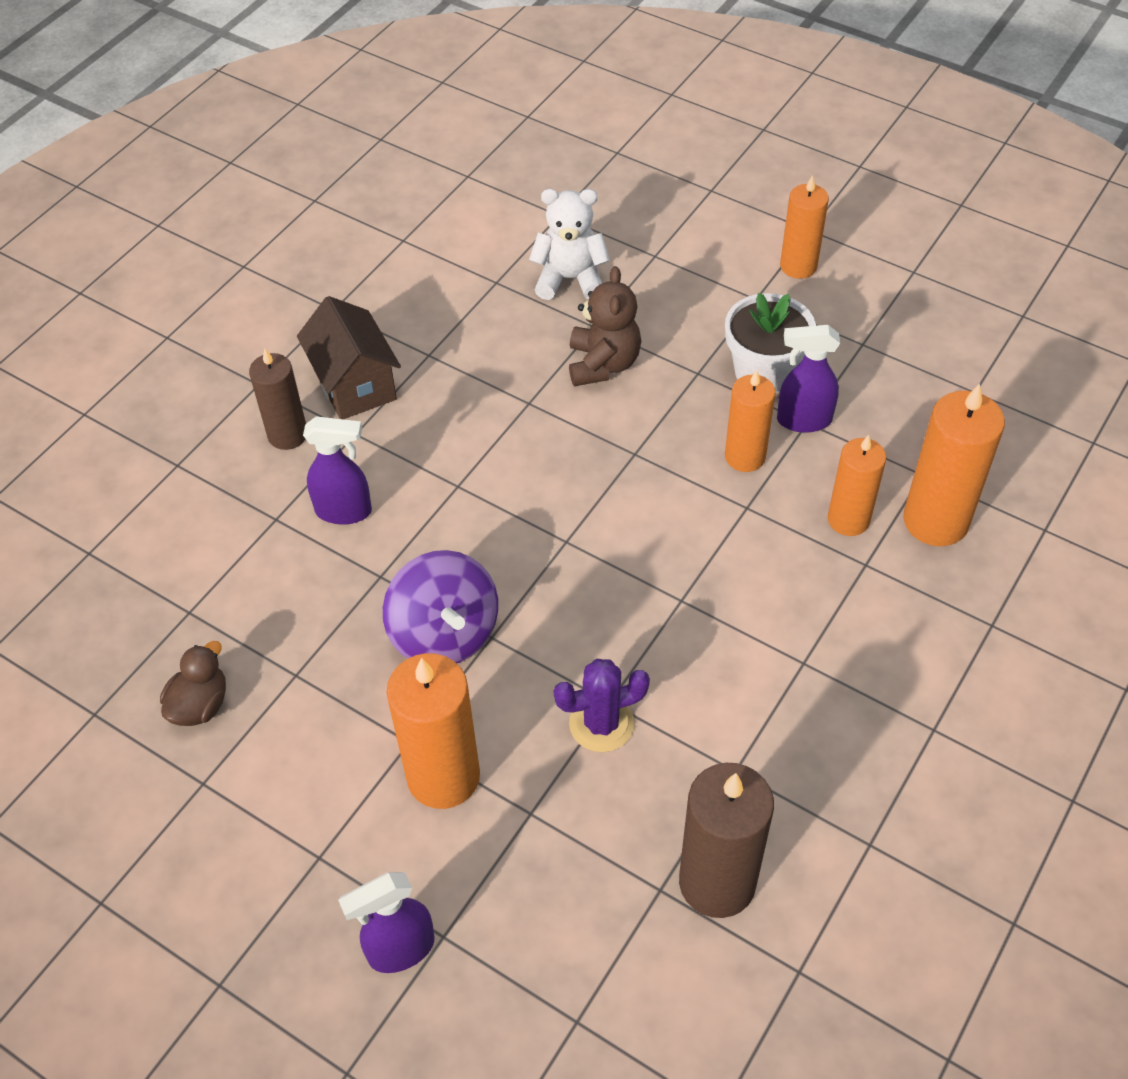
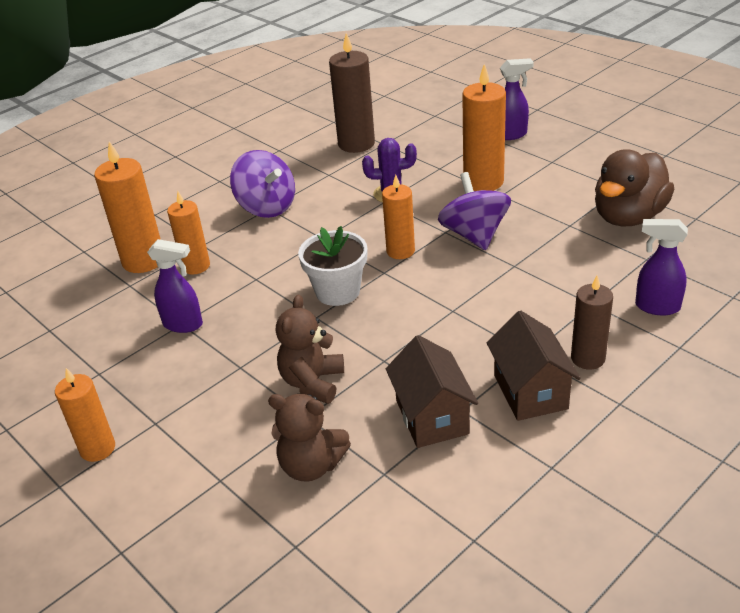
camera: 165 degrees left, 15 degrees down
(200, 705) = (628, 217): brown duck -> brown duck, size x1.96
(344, 511) = (539, 303): purple spray bottle -> purple spray bottle (656, 307)
(459, 342) = (432, 417): none -> brown house
(570, 279) = (311, 466): white teddy bear -> brown teddy bear
(745, 456) = (239, 307): orange candle -> orange candle (400, 251)
(764, 372) = (189, 361): white flower pot -> white flower pot (337, 291)
(807, 664) = (267, 207): none -> purple spinning top

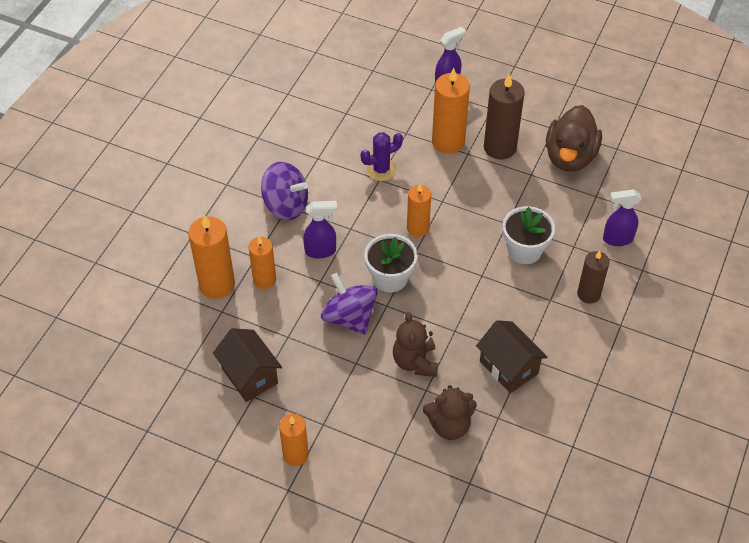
camera: 25 degrees left, 15 degrees up
(183, 325) = (290, 337): purple spray bottle -> purple spray bottle (321, 251)
(356, 144) = (322, 117): brown candle -> brown candle (500, 147)
(474, 235) = (465, 199): purple spinning top -> purple spinning top (349, 317)
(522, 296) = (524, 250): none -> white flower pot
(530, 392) = (562, 331): brown house -> brown house (249, 376)

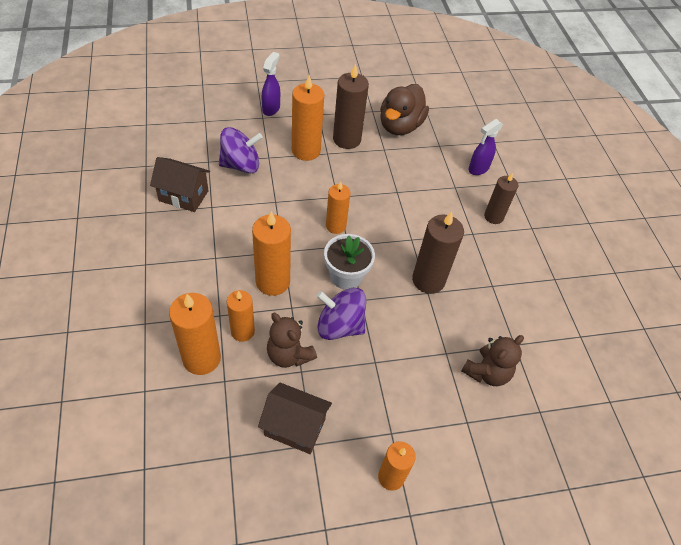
camera: 40 degrees left, 0 degrees up
(286, 205) = (213, 258): purple spinning top -> purple spinning top (241, 165)
(321, 251) = (273, 282): purple spray bottle -> orange candle
(381, 169) = (271, 193): purple cactus -> none
(415, 362) = (420, 334): brown teddy bear -> brown teddy bear (289, 355)
(465, 320) = (428, 280): none -> brown candle
(508, 367) = (488, 300): brown house -> brown house (183, 196)
(524, 250) = (425, 206): white flower pot -> none
(570, 157) = (400, 126): brown duck -> brown duck turned 45 degrees clockwise

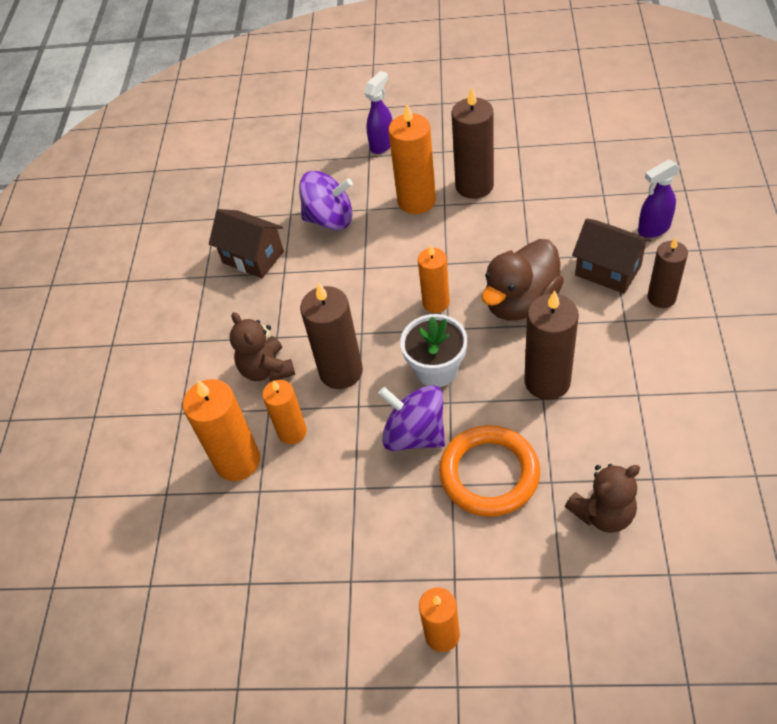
camera: 25 degrees right, 0 degrees up
(273, 282) = (341, 371): orange candle -> brown candle
(289, 355) = (343, 466): brown teddy bear -> brown teddy bear (266, 369)
(295, 427) = (333, 557): brown house -> brown house (608, 270)
(400, 126) = (552, 167): brown duck -> brown duck (521, 302)
(401, 351) = (489, 474): none -> orange ring

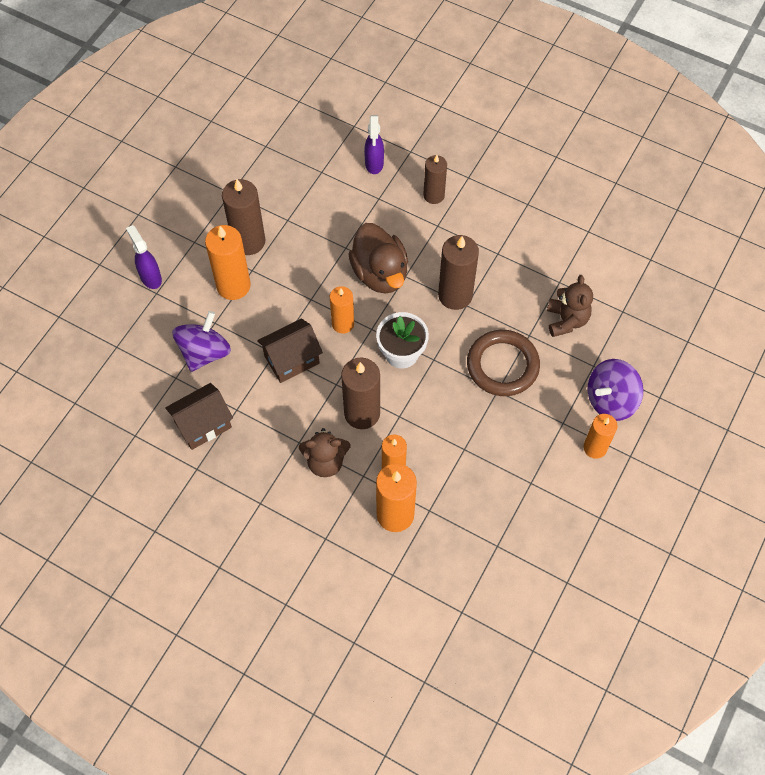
camera: 70 degrees left, 10 degrees up
(415, 434) = (445, 392): purple spinning top -> purple spinning top (610, 400)
(489, 474) = (502, 365): orange ring -> brown ring
(608, 270) = (390, 210): brown house -> brown house (292, 360)

